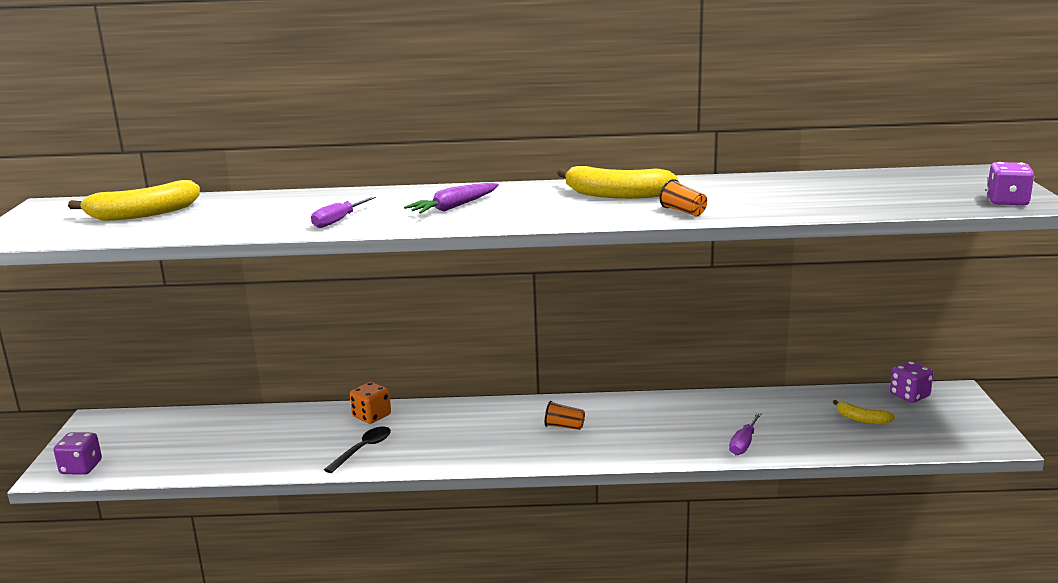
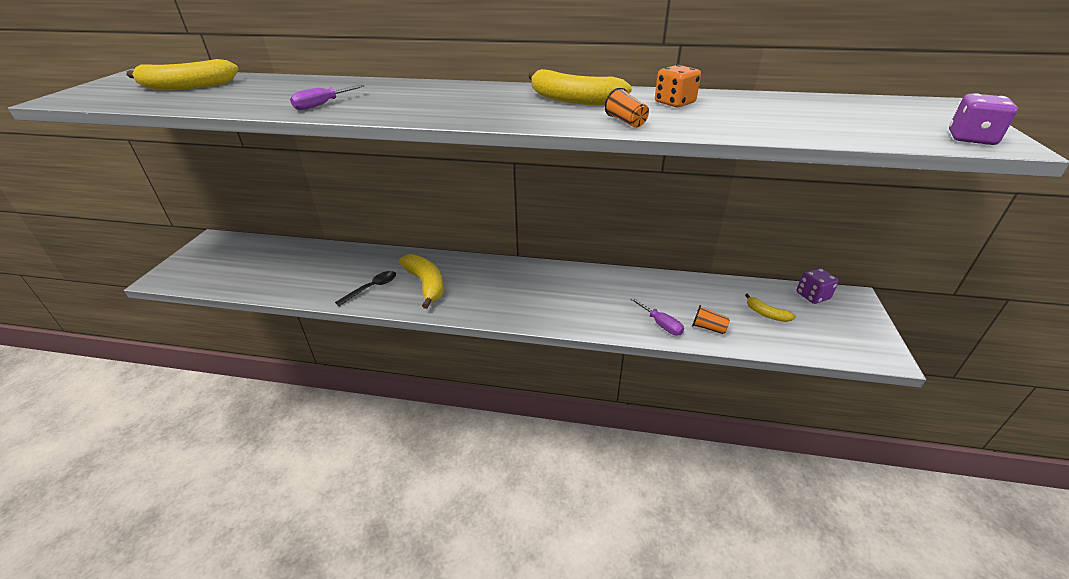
camera: 10 degrees right, 15 degrees up
(81, 468) = (180, 276): purple dice -> none
(371, 416) = (391, 260): orange dice -> orange dice (674, 103)
(433, 437) = (426, 284): none -> yellow banana
(454, 207) = (427, 100): purple carrot -> none
(564, 426) = (525, 288): orange cup -> orange cup (708, 328)
(743, 444) = (660, 324): purple screwdriver -> purple screwdriver turned 75 degrees counterclockwise

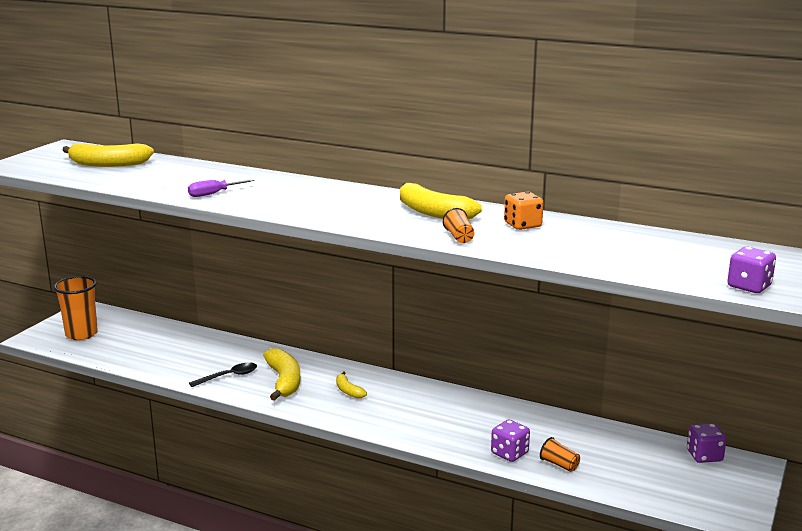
camera: 15 degrees right, 15 degrees down
(211, 266) = (81, 334): none -> orange cup
(660, 324) = (509, 453): purple screwdriver -> purple dice
(766, 314) = (635, 463): yellow banana -> yellow banana (348, 391)

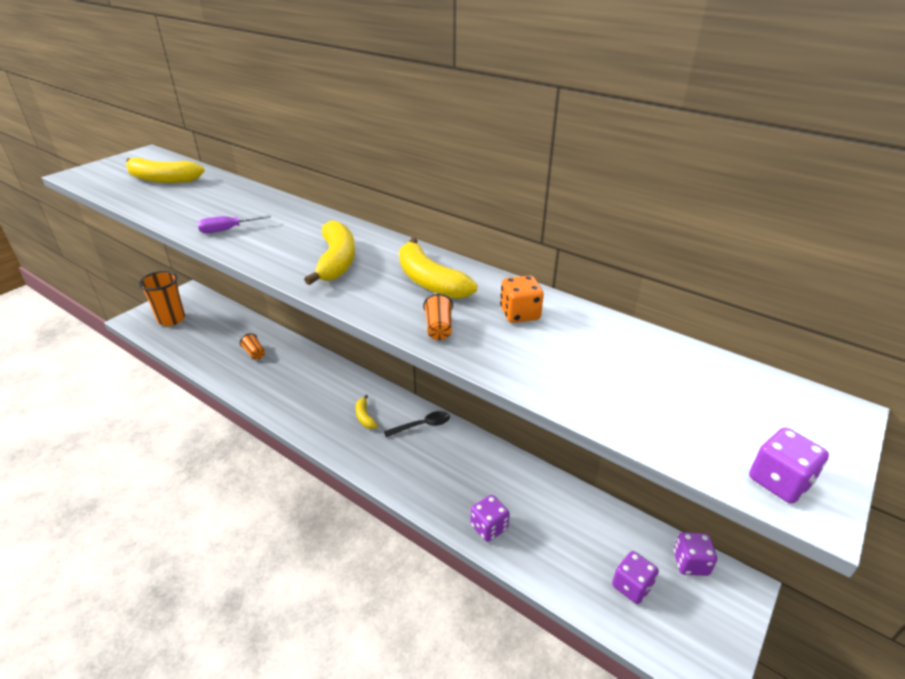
camera: 10 degrees right, 15 degrees up
(229, 376) = (268, 385): black spoon -> black spoon (422, 425)
(284, 381) = (313, 397): yellow banana -> yellow banana (336, 261)
(559, 464) = (534, 552): orange cup -> orange cup (254, 353)
(656, 475) = (631, 586): none -> purple dice

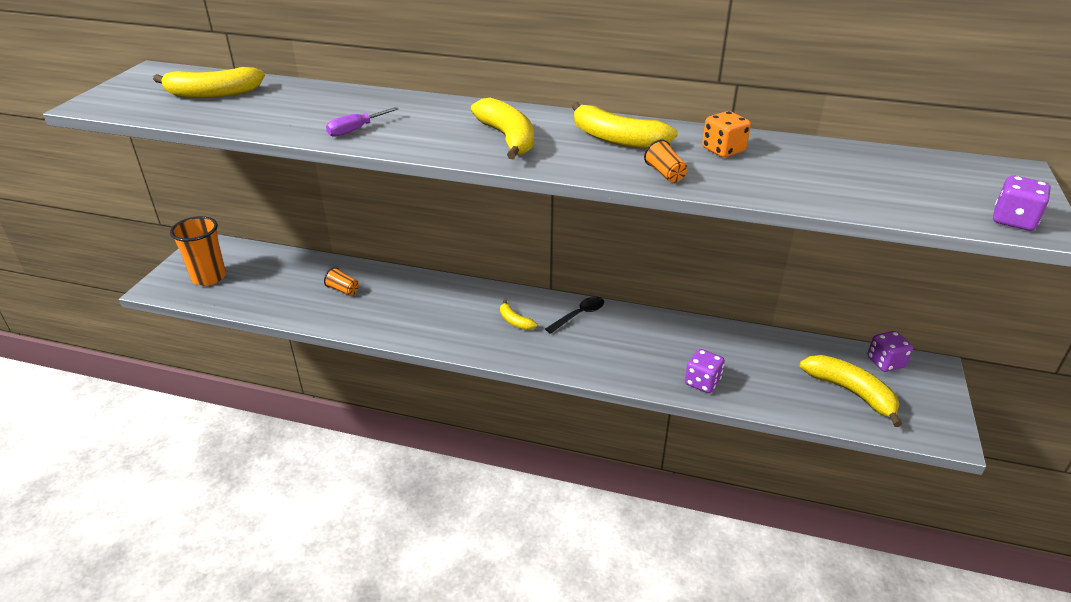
camera: 20 degrees left, 0 degrees up
(631, 586) = (850, 392): purple dice -> yellow banana

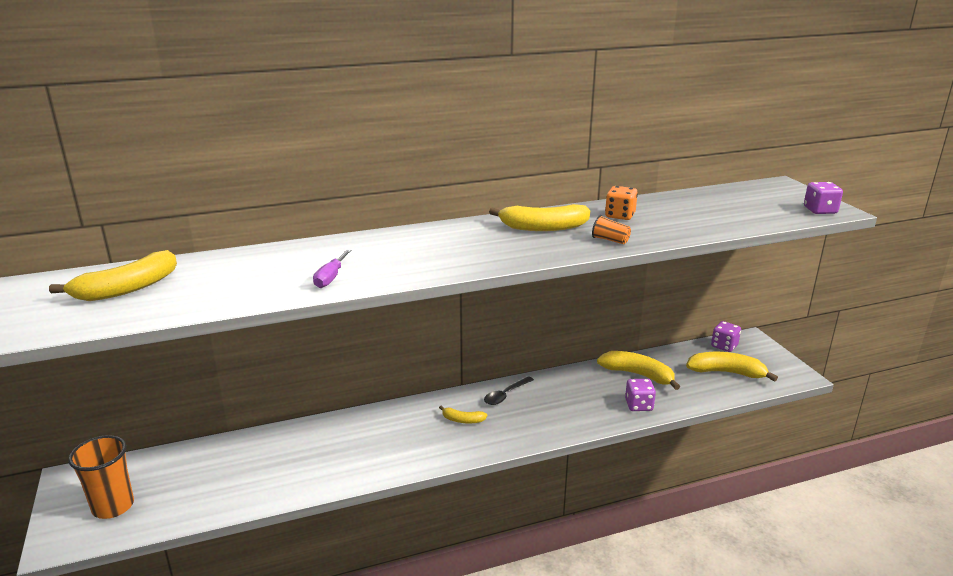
camera: 35 degrees left, 10 degrees down
(343, 290) = (279, 458): orange cup -> none
(507, 138) = (466, 248): yellow banana -> yellow banana (638, 375)
(579, 315) = (505, 395): black spoon -> black spoon turned 150 degrees counterclockwise

